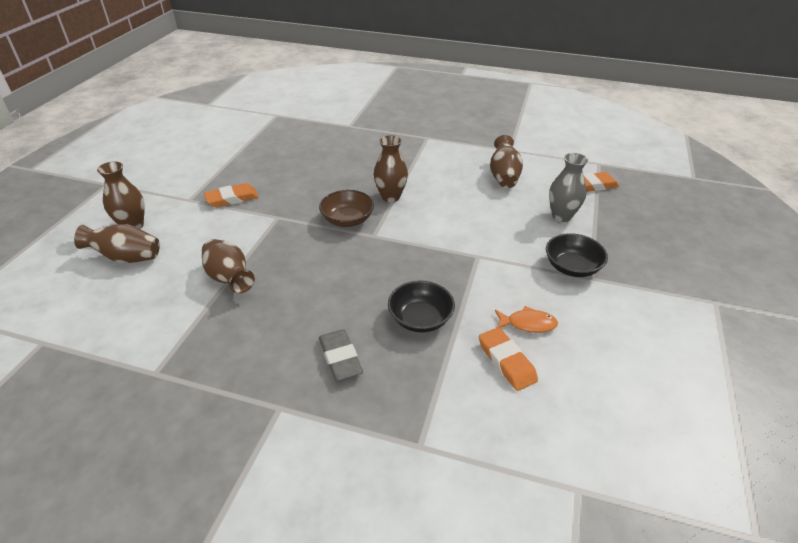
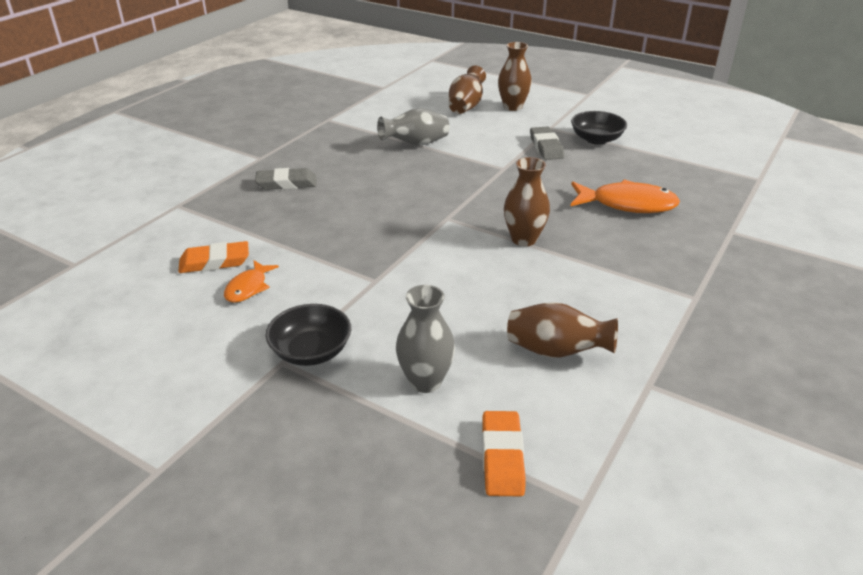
camera: 105 degrees right, 5 degrees down
(229, 278) = (415, 144): brown vase -> grey vase
(232, 199) = (546, 147): orange eraser -> grey eraser
(326, 159) = (627, 204): none -> orange fish
(347, 220) = (483, 205): brown bowl -> none
(420, 319) = (302, 226): black bowl -> black bowl (596, 139)

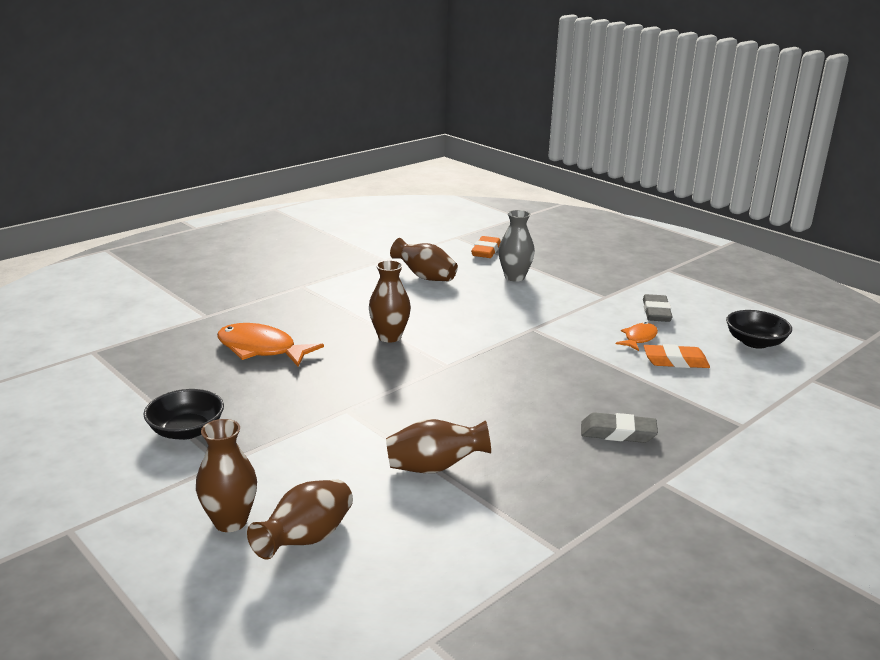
camera: 165 degrees left, 10 degrees down
(311, 351) = (586, 298): black bowl -> black bowl (755, 342)
(415, 144) = (435, 467): grey vase -> brown vase
(546, 147) = (265, 430): grey eraser -> grey eraser (656, 312)

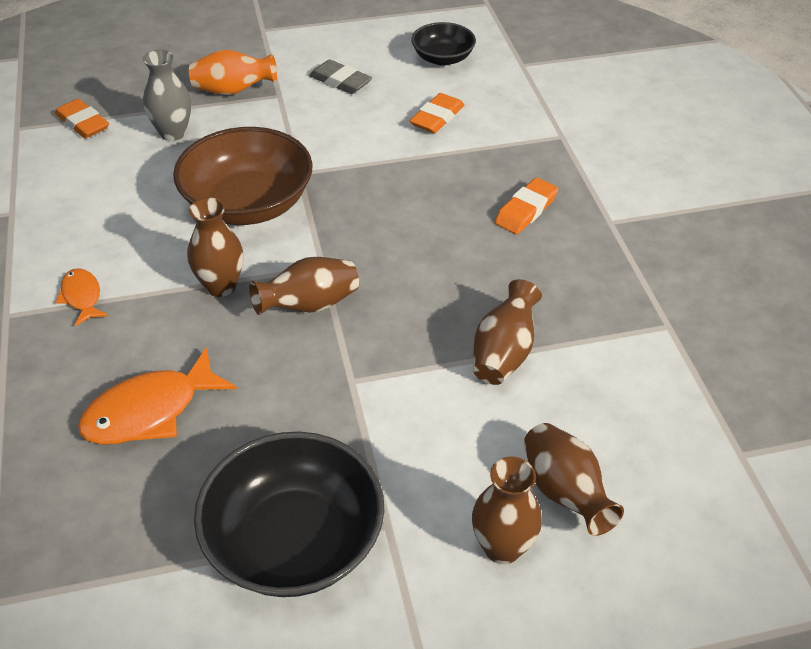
camera: 60 degrees left, 20 degrees up
(186, 431) = (294, 541): black bowl -> black bowl, size x1.78
(425, 277) = (99, 199): brown vase -> brown vase (309, 305)
(478, 321) = (248, 204): none -> brown bowl
(585, 281) = (233, 91): none -> orange vase
(618, 433) = (526, 210): grey eraser -> orange eraser
(639, 338) = (379, 117): orange fish -> orange fish (82, 297)

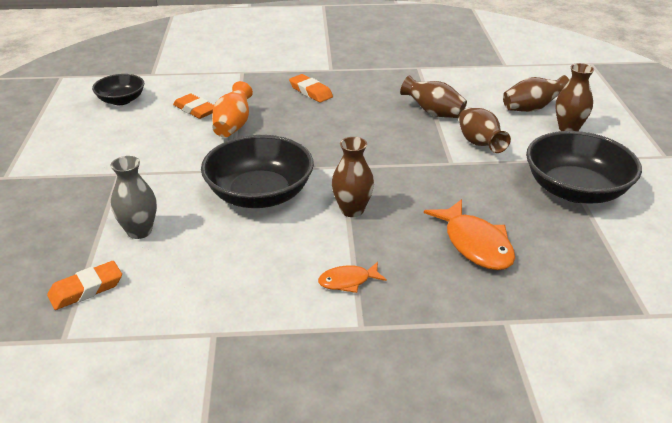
camera: 80 degrees left, 10 degrees down
(233, 91) = (95, 196): orange vase -> orange vase (233, 125)
(248, 204) = (260, 194): brown bowl -> black bowl
(309, 305) = (380, 174): brown vase -> brown vase (479, 144)
(340, 81) = (120, 144): grey eraser -> none

